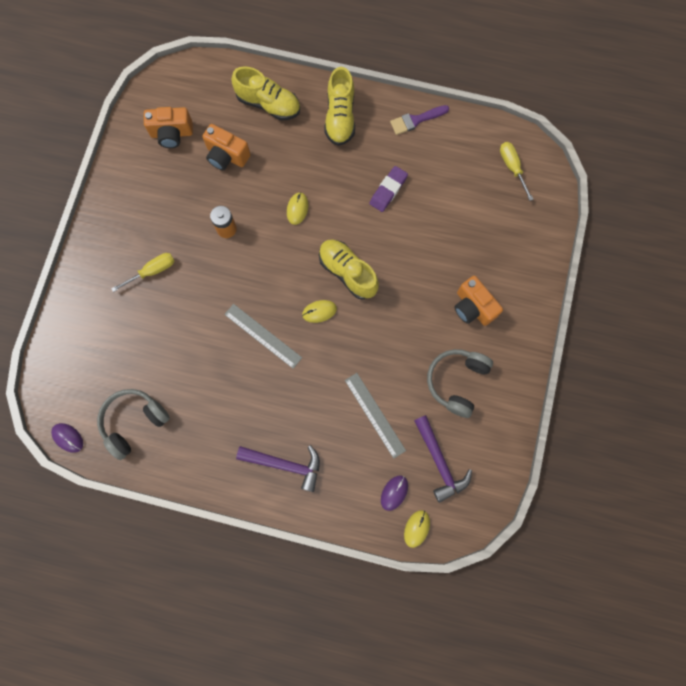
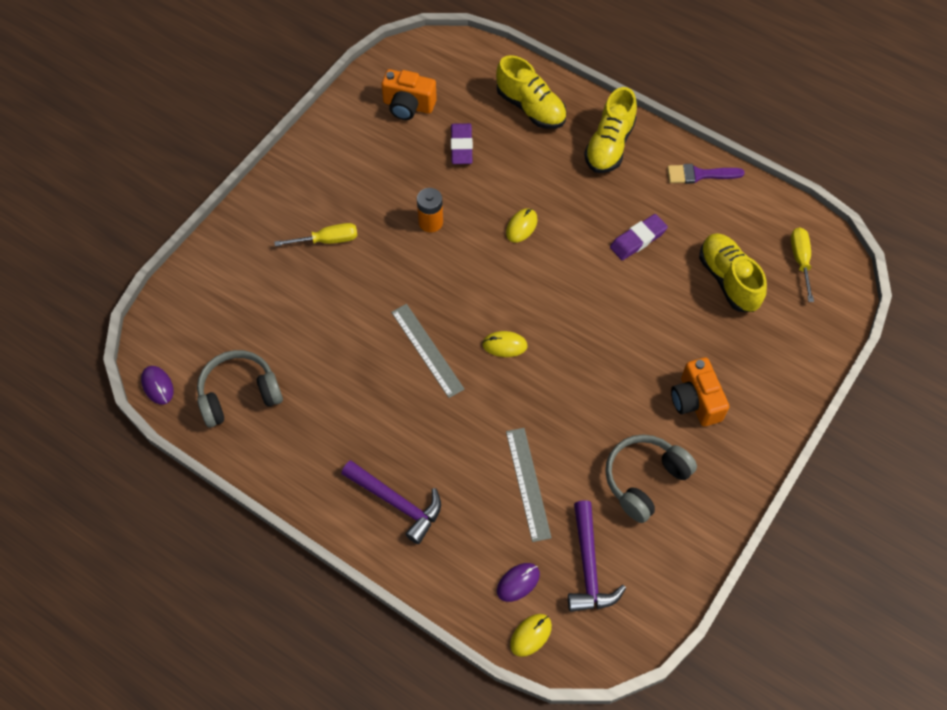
camera: 20 degrees right, 15 degrees down
(227, 156) = (461, 146): orange camera -> purple eraser
(347, 272) = (555, 313): yellow shoe -> yellow shoe (728, 280)

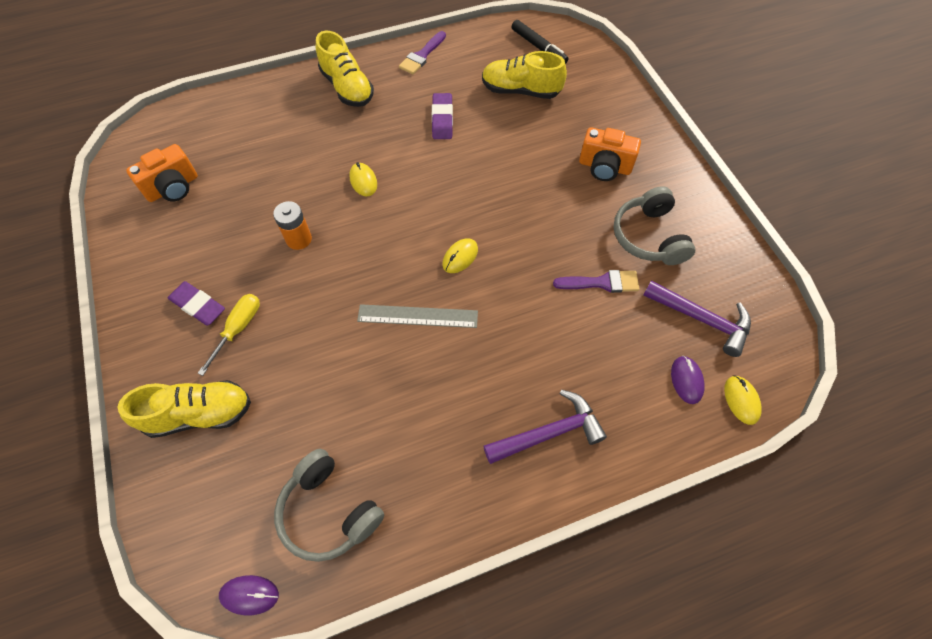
camera: 55 degrees left, 0 degrees up
(239, 394) = (329, 511): grey headphones -> grey headphones turned 60 degrees counterclockwise
(461, 146) = (251, 175): purple eraser -> purple eraser (198, 305)
(528, 483) = (599, 317): grey ruler -> none
(531, 107) = (265, 112): yellow shoe -> yellow shoe (199, 414)
(564, 467) = (602, 282): none -> purple brush
(800, 261) = (538, 47): yellow screwdriver -> black marker

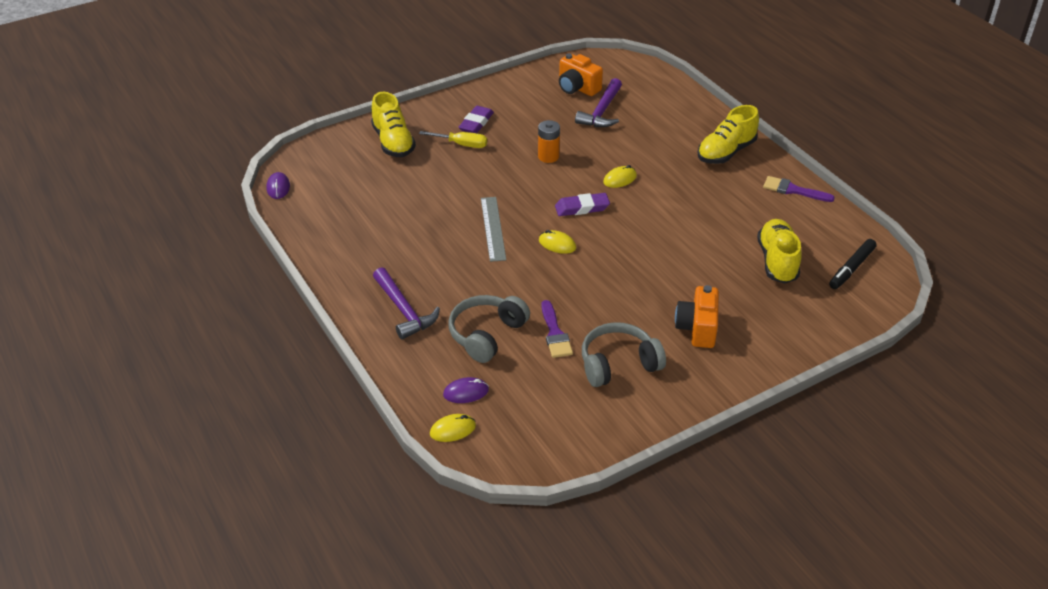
camera: 80 degrees right, 20 degrees down
(329, 511) = (332, 210): grey headphones -> grey headphones (486, 334)
(442, 119) = (713, 214): purple eraser -> purple eraser (582, 208)
(701, 319) = (532, 403): purple hammer -> purple hammer (602, 111)

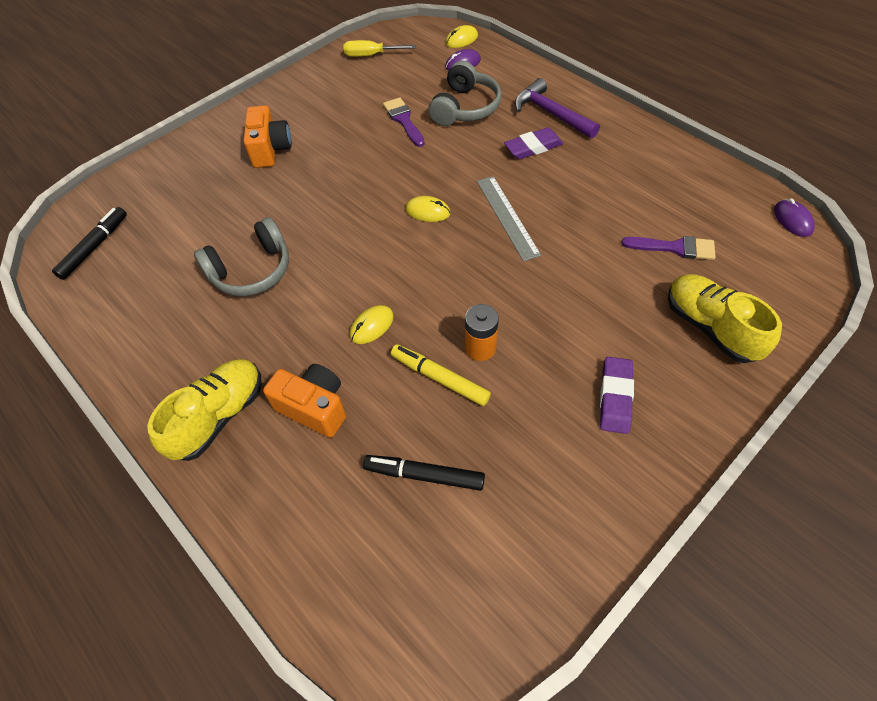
camera: 170 degrees right, 15 degrees up
(461, 144) = (613, 344): yellow screwdriver -> yellow screwdriver (371, 55)
(577, 88) = (483, 538): orange camera -> orange camera (314, 407)
(580, 147) = (439, 378): none -> yellow marker
(582, 208) = (411, 267): purple eraser -> purple eraser (533, 147)
(602, 111) = (424, 475): purple hammer -> black marker
(618, 364) = (341, 106): grey headphones -> grey headphones (252, 270)
(777, 261) = (177, 239): yellow shoe -> none
(793, 190) = (133, 357): purple brush -> purple brush (674, 248)

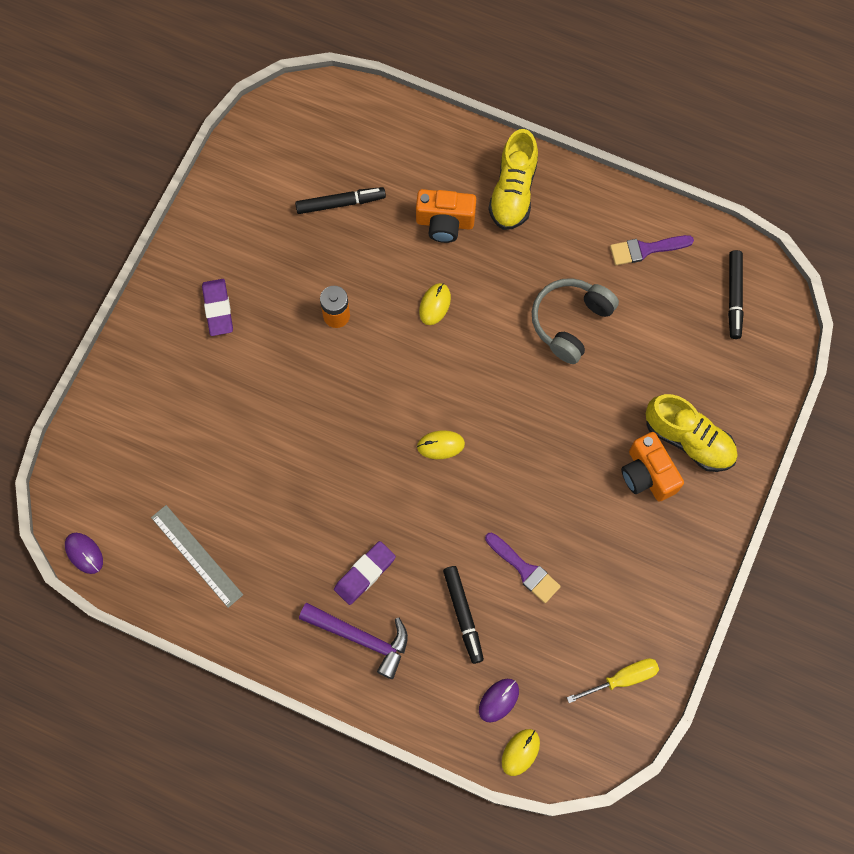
camera: 155 degrees right, 15 degrees up
(439, 378) = (359, 278): yellow marker -> none
(465, 108) = (463, 615): grey headphones -> black marker
(507, 217) = (360, 464): grey ruler -> grey ruler (197, 555)
(674, 248) = (193, 479): purple brush -> purple brush (645, 249)
(710, 327) = (151, 399): yellow shoe -> yellow shoe (688, 440)

